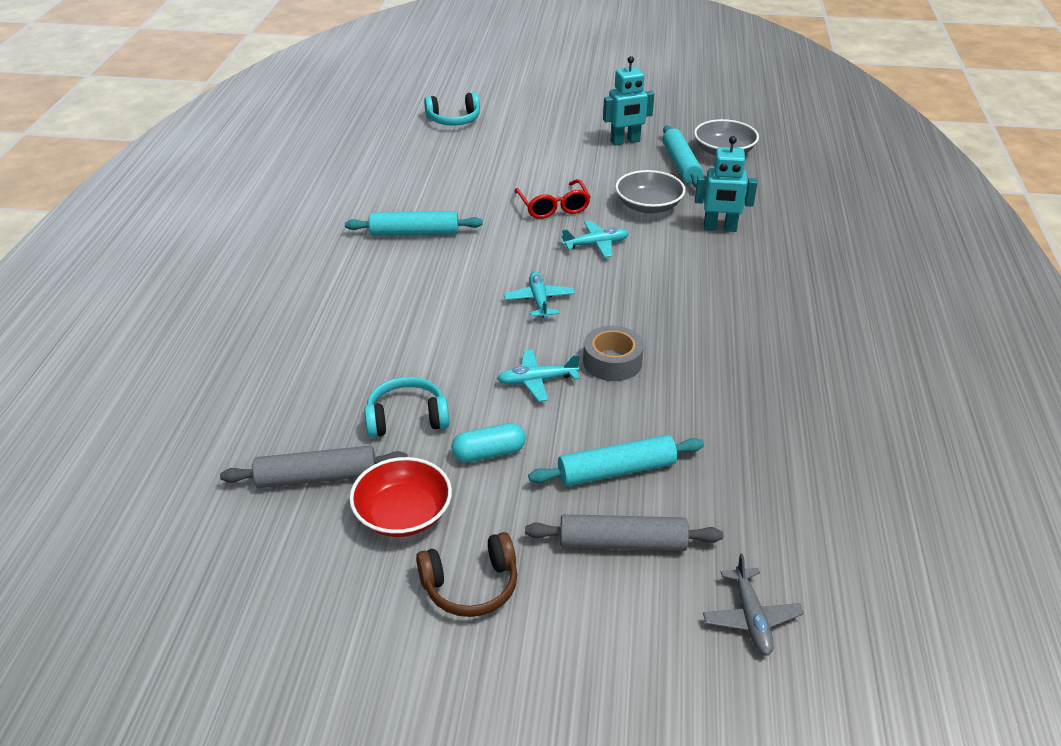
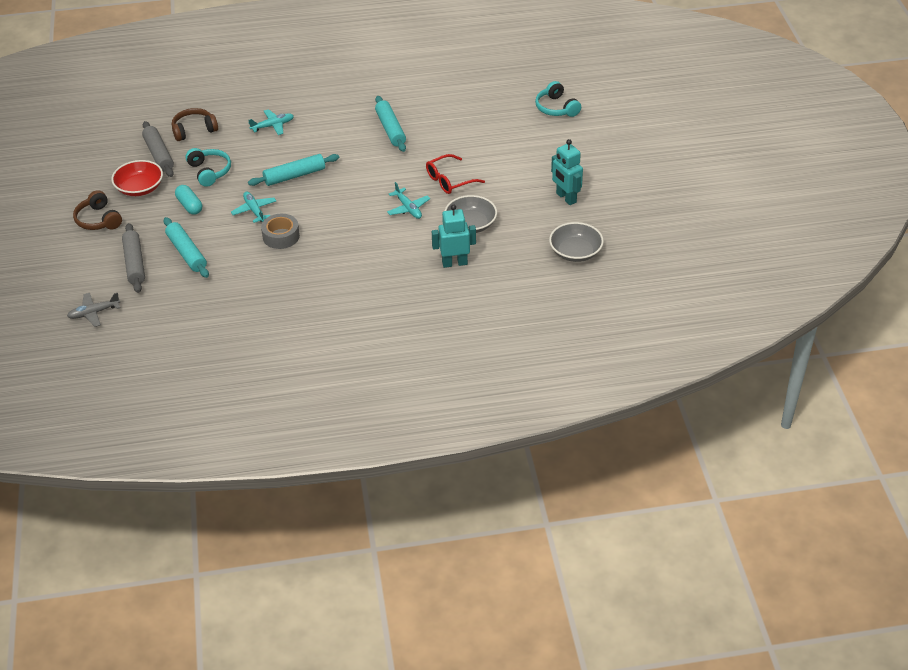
camera: 75 degrees right, 5 degrees up
(275, 424) = (194, 130): none -> brown headphones
(539, 300) = (334, 196): turquoise plane -> turquoise plane (273, 126)
(681, 164) = (542, 232): turquoise rolling pin -> turquoise rolling pin (294, 176)
(720, 228) = (454, 263): turquoise robot -> turquoise robot turned 90 degrees clockwise

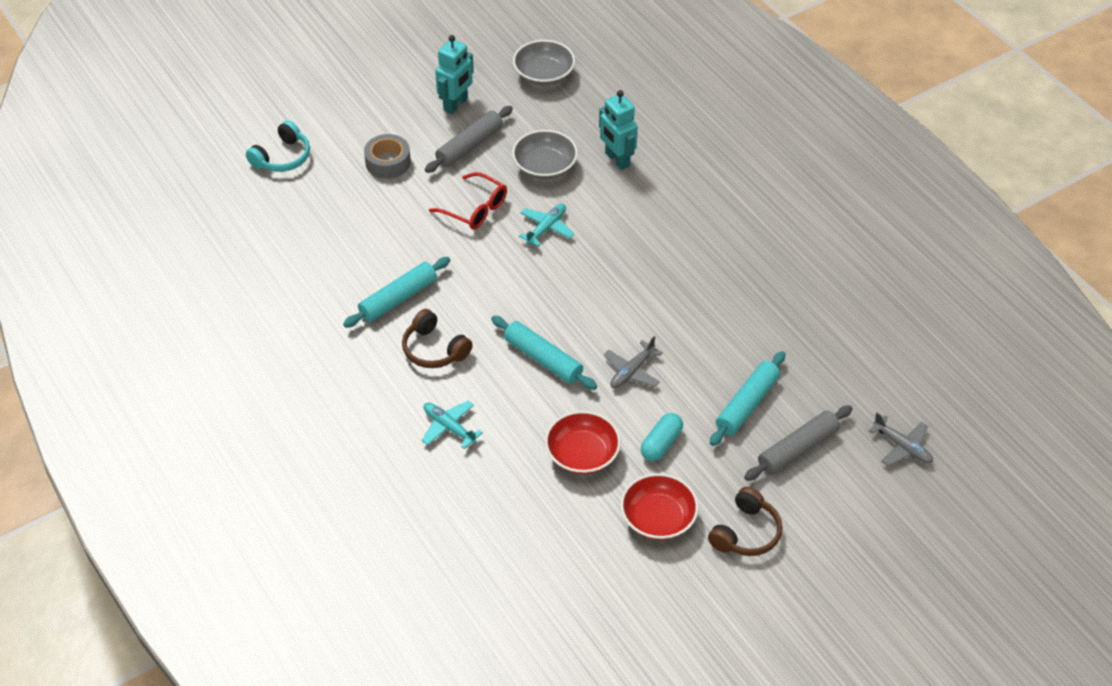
camera: 115 degrees left, 5 degrees up
(159, 154) = (577, 532): grey rolling pin -> grey rolling pin (469, 146)
(194, 130) = (502, 517): brown headphones -> brown headphones (434, 349)
(209, 171) = (582, 454): turquoise headphones -> red bowl
(254, 210) = (632, 371): turquoise plane -> grey plane
(281, 236) = (663, 325): grey tape -> grey tape (388, 162)

